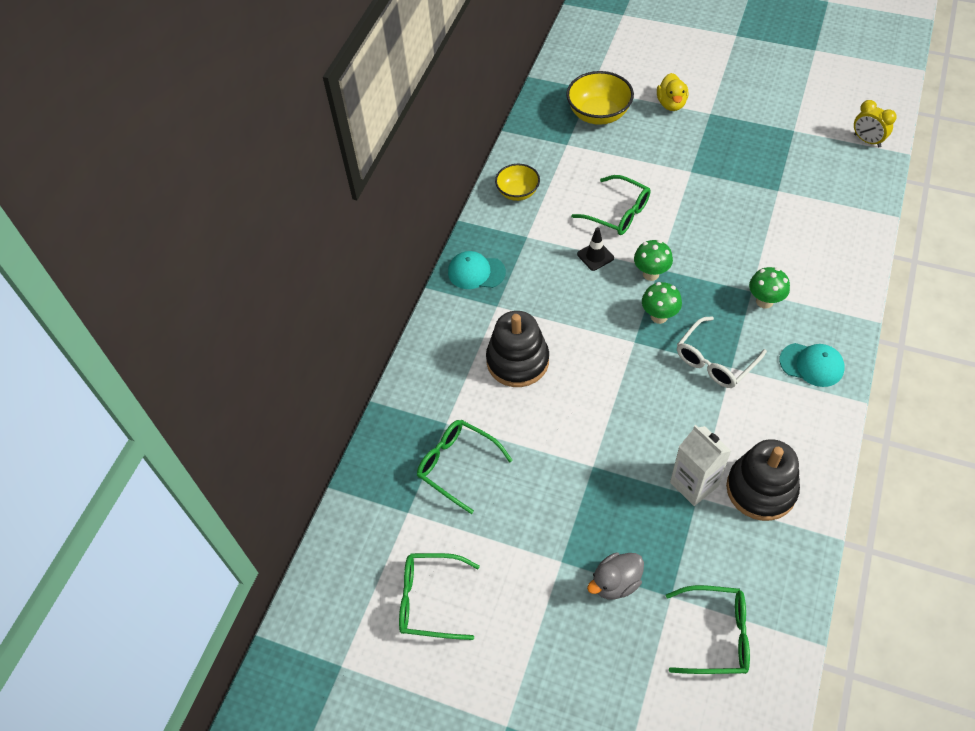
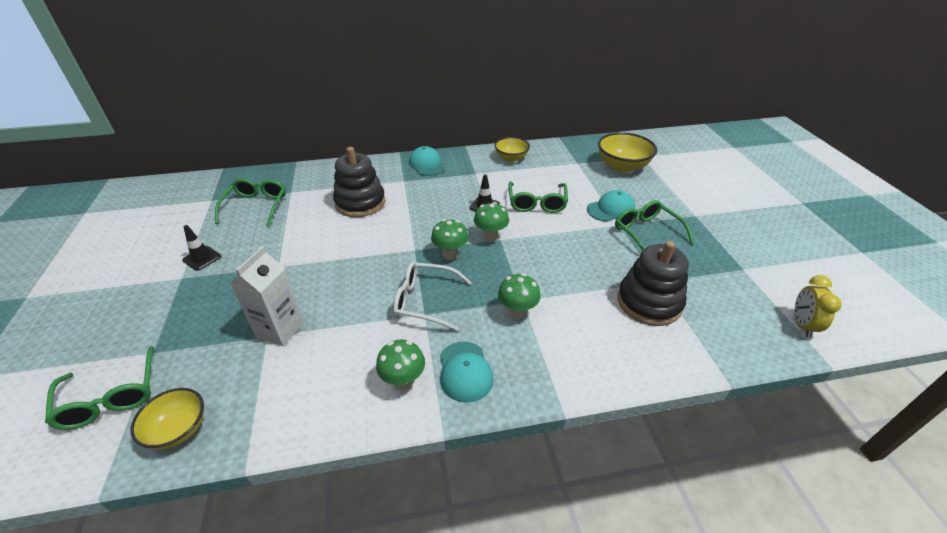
camera: 55 degrees right, 15 degrees down
(430, 600) = (139, 230): green glasses -> green glasses (646, 233)
(535, 537) = (202, 258): none -> black traffic cone
(615, 583) = (164, 313): grey duck -> none
(663, 164) = (610, 209): none -> turquoise cap
(671, 104) = (677, 194): yellow duck -> none
(761, 489) = (290, 379): black stacking toy -> black stacking toy (649, 302)
(780, 582) = (179, 430): none -> yellow bowl
(802, 409) = (403, 381): none -> green mushroom

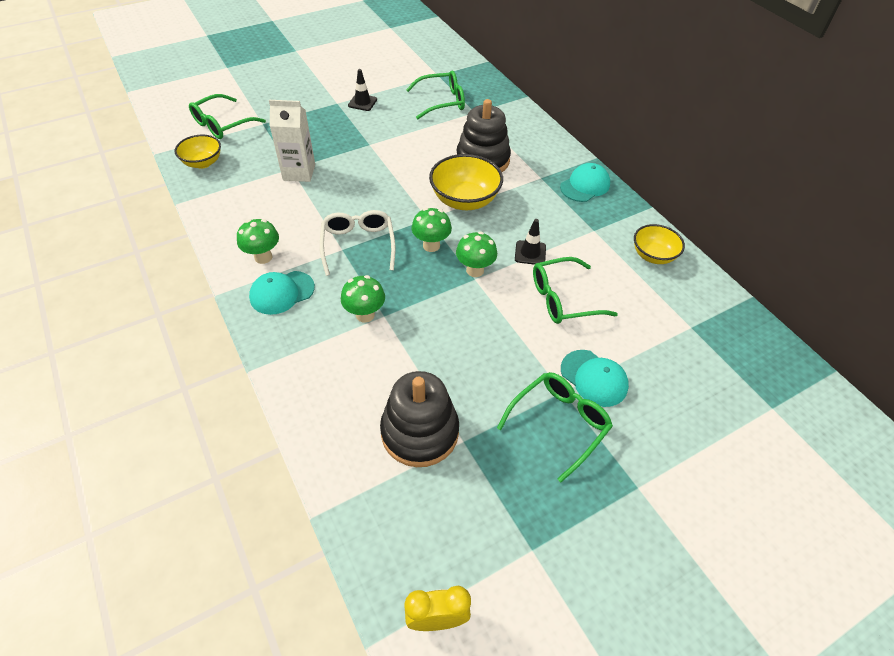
camera: 70 degrees right, 10 degrees up
(622, 166) = (720, 383): yellow bowl -> yellow bowl (464, 200)

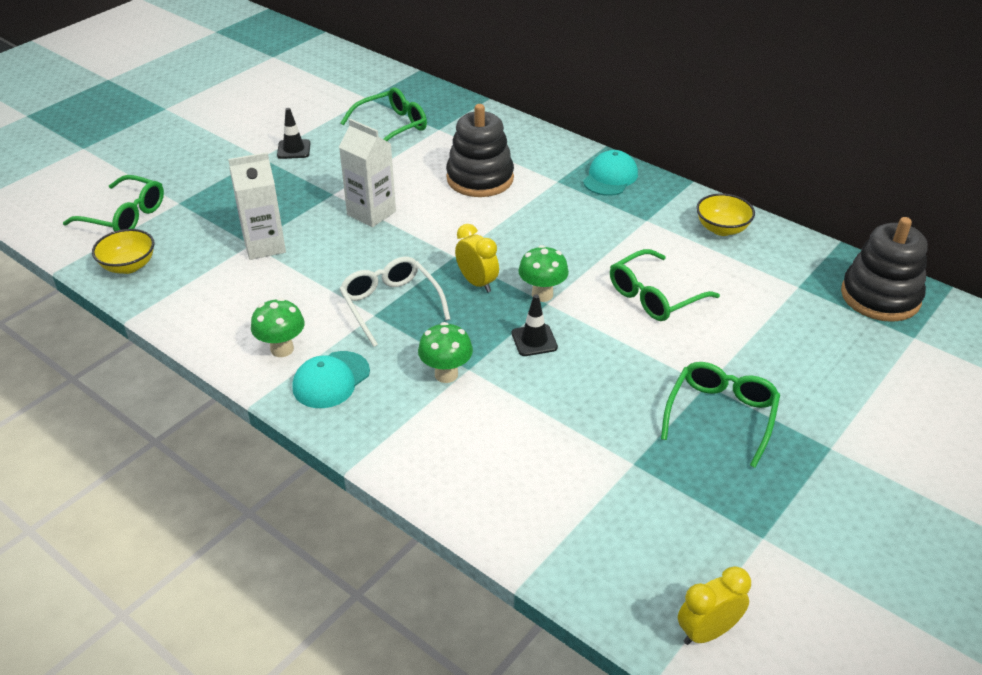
camera: 20 degrees left, 10 degrees down
(222, 124) = (125, 216): green glasses -> green glasses turned 90 degrees counterclockwise
(387, 167) = (371, 213): none -> white carton
(420, 432) = (582, 470): black stacking toy -> black stacking toy (880, 297)
(431, 245) = (477, 283): green mushroom -> yellow clock
(464, 200) = (485, 226): yellow bowl -> none
(530, 253) = (592, 260): black traffic cone -> black traffic cone (534, 340)
(594, 378) = (730, 362): turquoise cap -> none

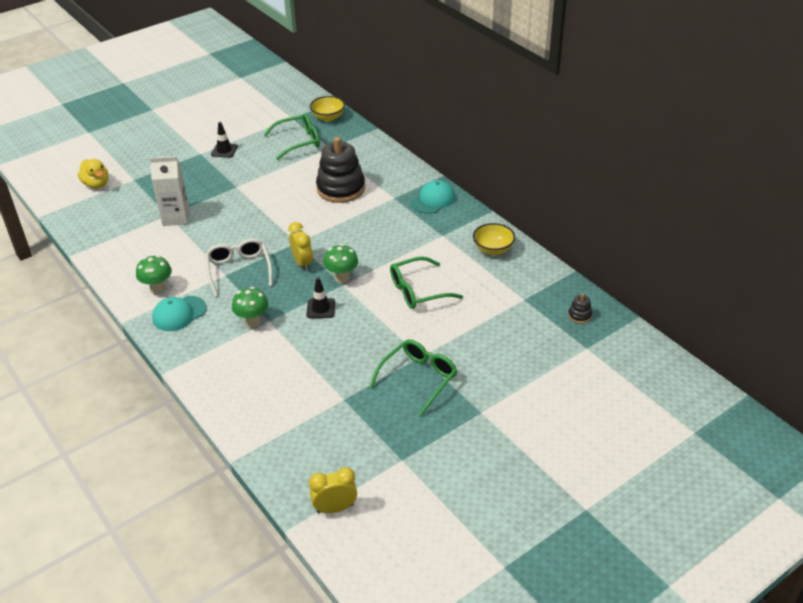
camera: 15 degrees right, 0 degrees up
(125, 216) = (96, 184): green glasses -> yellow duck
(129, 266) = (86, 219): yellow bowl -> yellow bowl (328, 117)
(371, 213) = (255, 204): white carton -> none
(880, 297) = (579, 315): black stacking toy -> black stacking toy, size x0.41

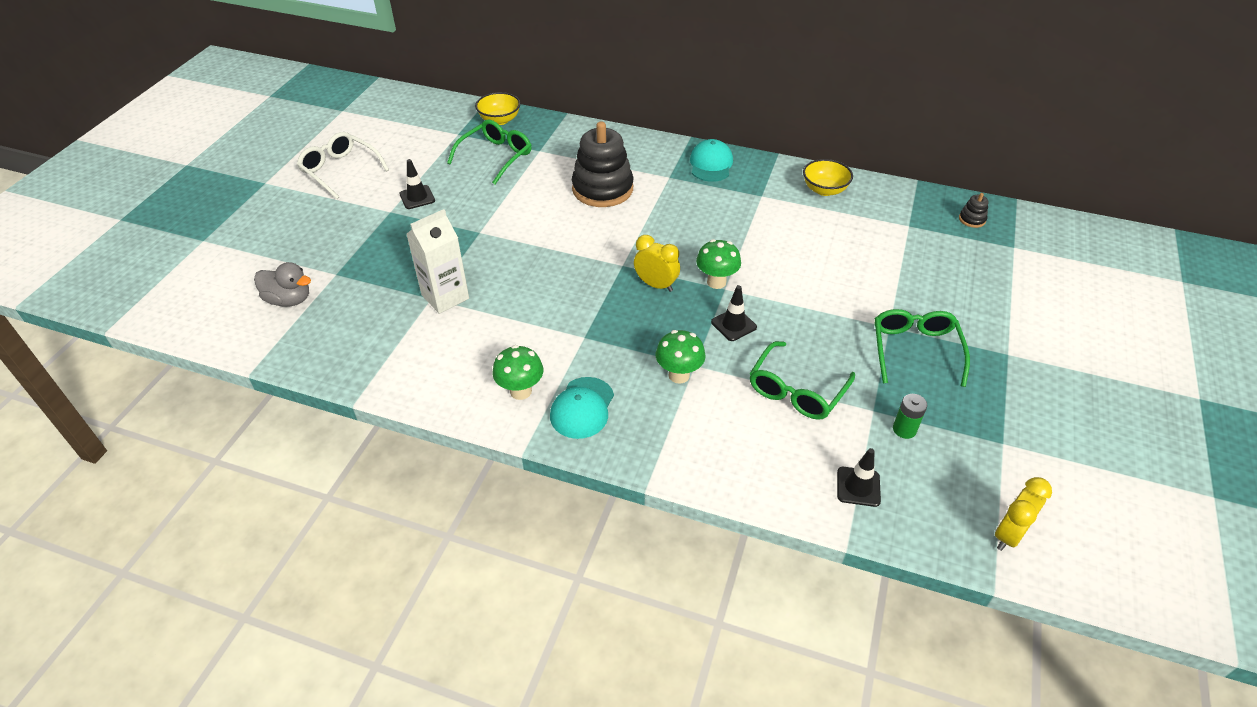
camera: 35 degrees left, 5 degrees up
(96, 184) = (289, 300): yellow duck -> grey duck
(239, 270) = (594, 324): white glasses -> white glasses (340, 170)
(279, 434) = (858, 487): none -> black traffic cone
(348, 419) = (904, 429): none -> green battery
(418, 291) = (806, 261): green glasses -> green glasses (796, 390)

